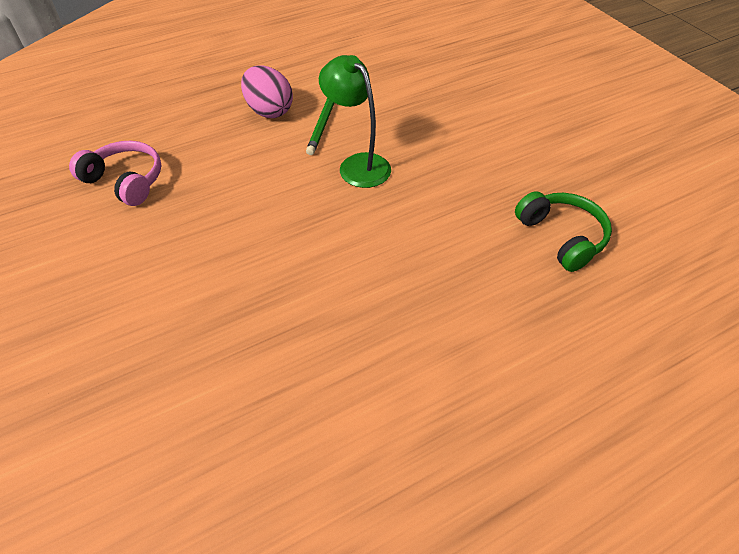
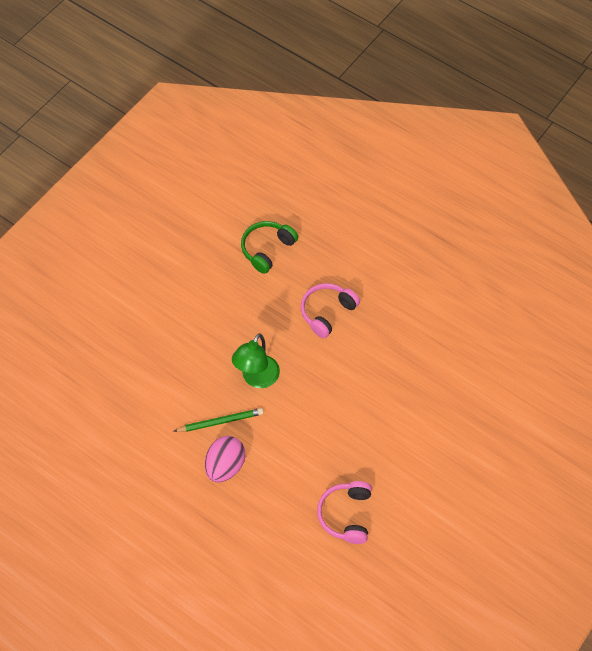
camera: 115 degrees left, 10 degrees up
(417, 265) = (327, 312): none -> pink headphones

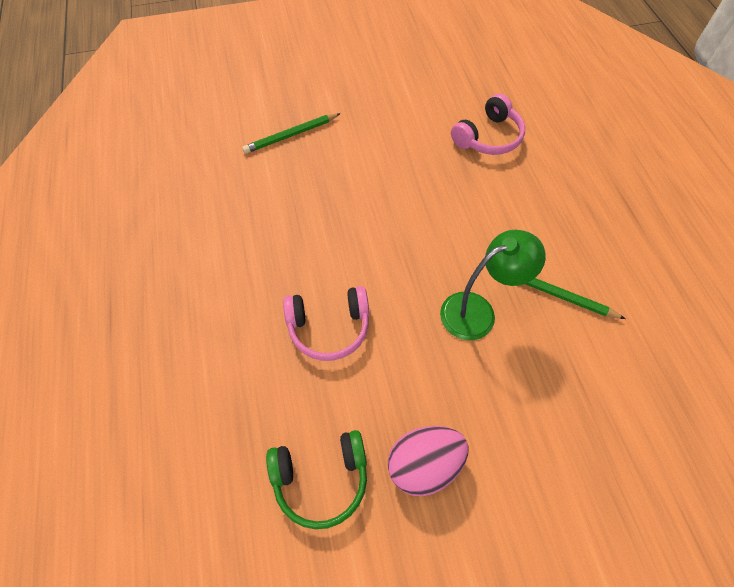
camera: 140 degrees left, 0 degrees up
(225, 466) = (581, 247): pink egg -> pink egg (424, 465)
(475, 412) = (291, 135): none -> green pencil

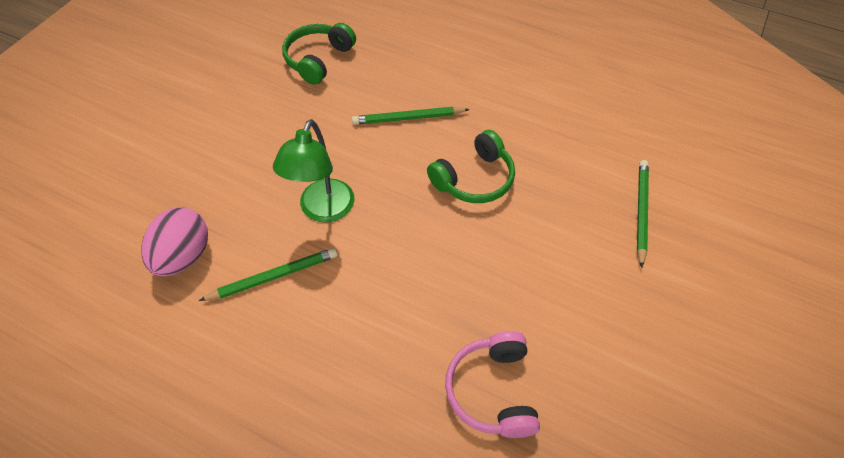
camera: 130 degrees right, 5 degrees down
(329, 327) = (408, 118): pink headphones -> green pencil
(350, 237) = (474, 179): none -> green headphones
(424, 465) = (268, 105): pink egg -> pink egg (183, 256)

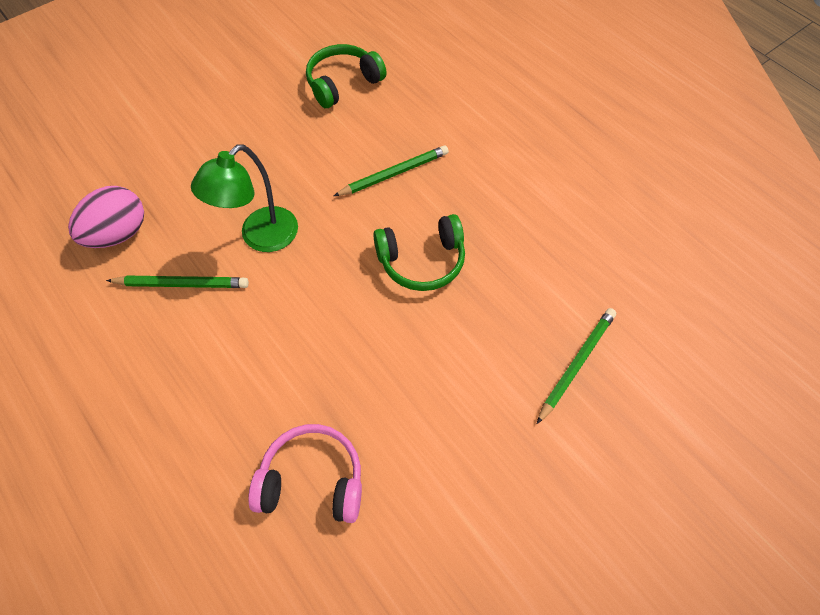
camera: 25 degrees right, 5 degrees up
(408, 118) = (394, 174): green pencil -> green pencil turned 135 degrees clockwise
(493, 391) = (312, 480): pink headphones -> pink headphones turned 75 degrees clockwise

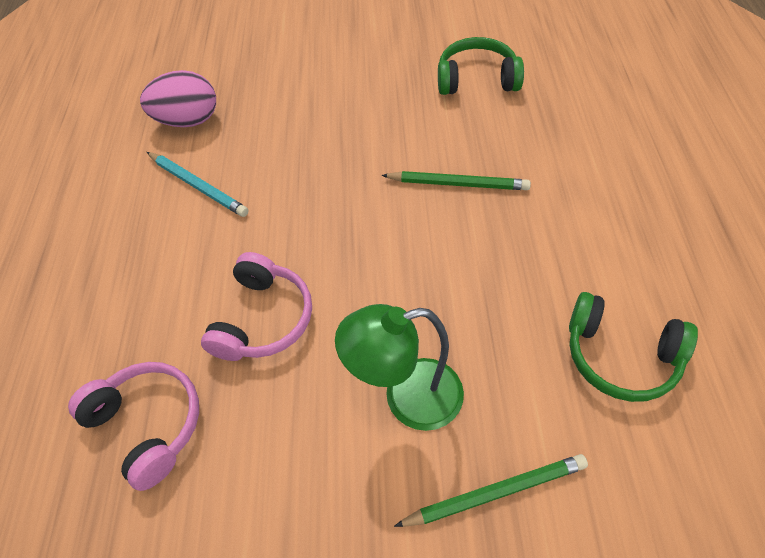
camera: 40 degrees right, 5 degrees down
(182, 284) = (198, 186): green pencil -> turquoise pencil
(260, 237) = (290, 180): green lamp -> green lamp (407, 398)
(332, 353) = (263, 319): none -> pink headphones
(422, 260) = (416, 281): green headphones -> green headphones (620, 356)

